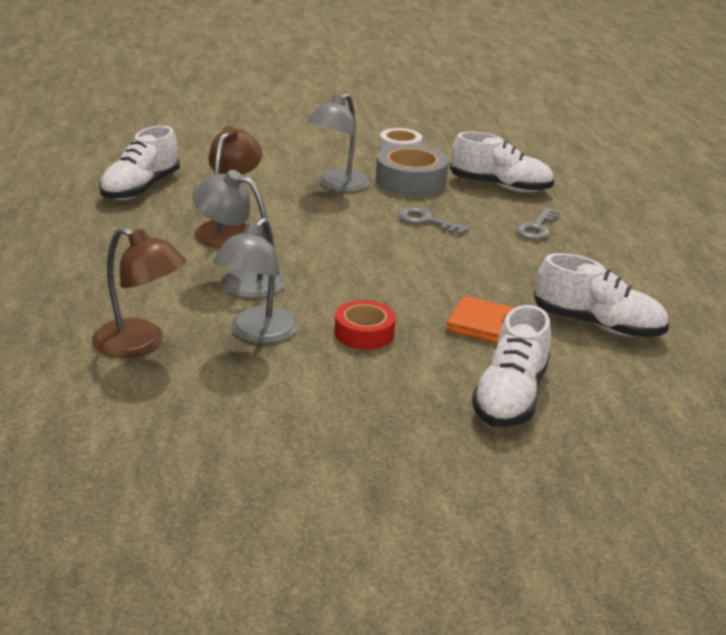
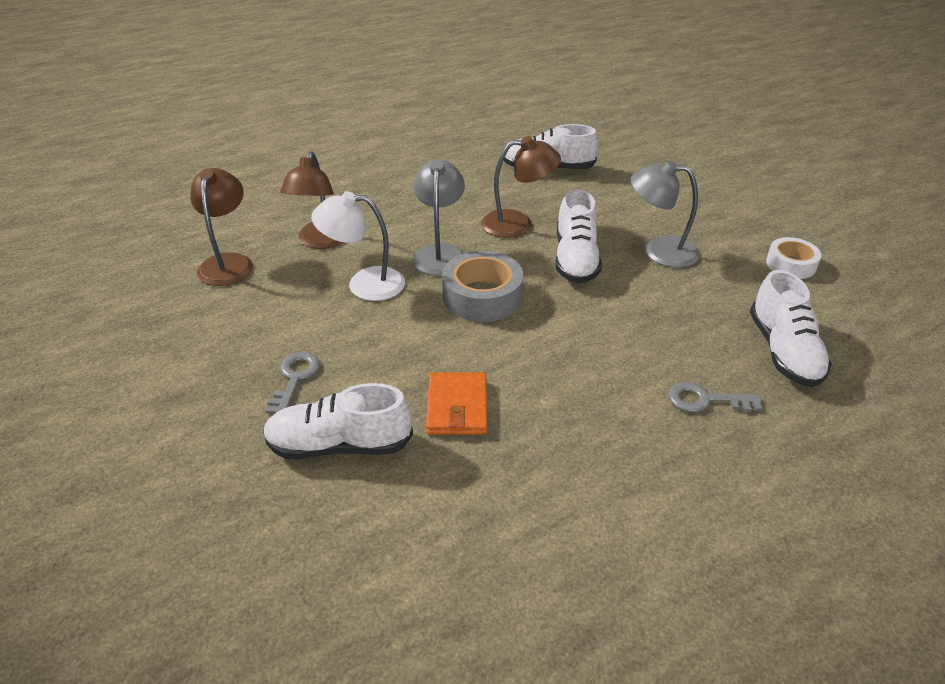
camera: 70 degrees right, 10 degrees up
(119, 418) = (228, 263): none -> brown lamp
(257, 333) = (364, 284): grey lamp -> white lamp
(364, 333) = (397, 335): red tape -> none
(410, 181) = (721, 289): grey tape -> grey tape (482, 296)
(427, 221) = (640, 320): grey key -> grey key (294, 379)
(597, 325) = (515, 488): white shoe -> white shoe (575, 259)

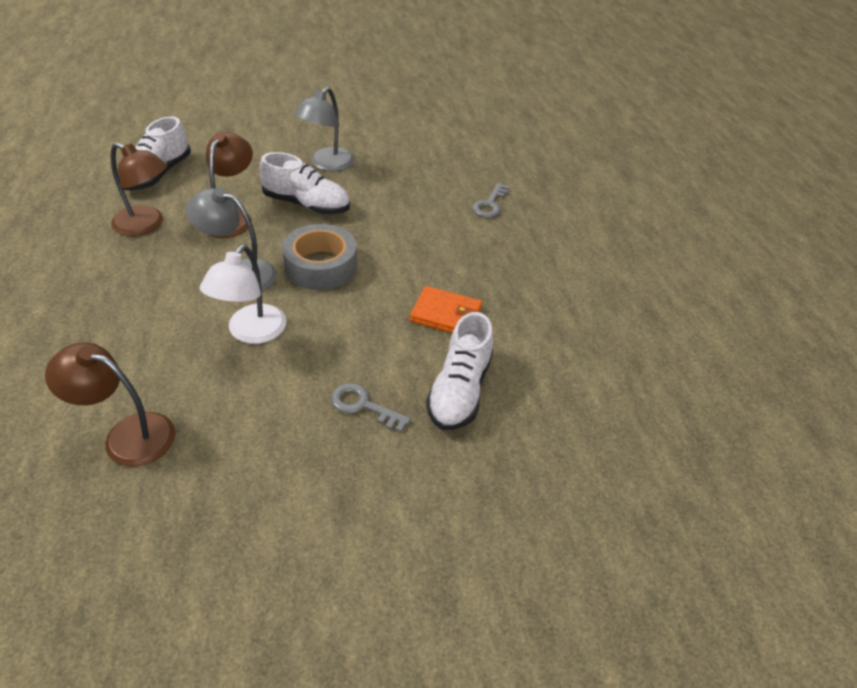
camera: 75 degrees left, 5 degrees up
(321, 241) = (149, 350): brown lamp -> brown lamp (146, 225)
(784, 351) = (462, 160): white shoe -> none
(790, 264) = (380, 122): white tape -> none

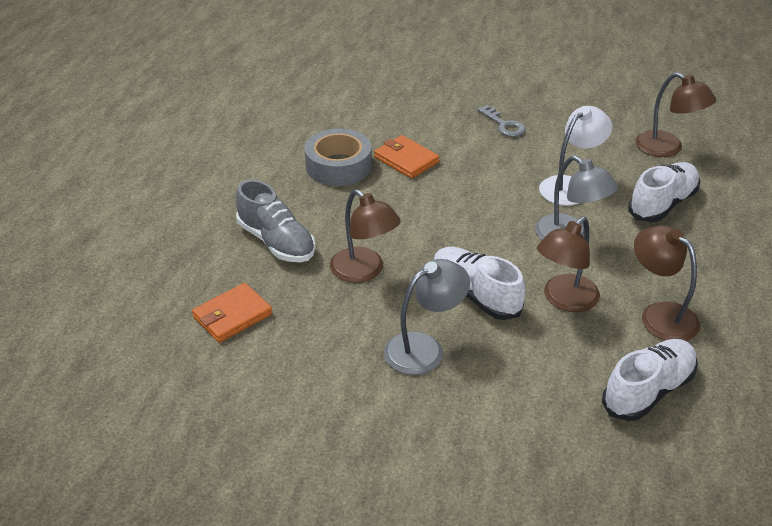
camera: 150 degrees left, 5 degrees down
(320, 266) = (490, 224): grey tape -> grey tape (338, 166)
(404, 200) = (364, 271): none -> brown lamp
(459, 390) = (433, 116): white shoe -> white shoe (662, 204)
(469, 154) = (232, 315): none -> orange wallet
(490, 204) = (276, 242): grey key -> grey shoe

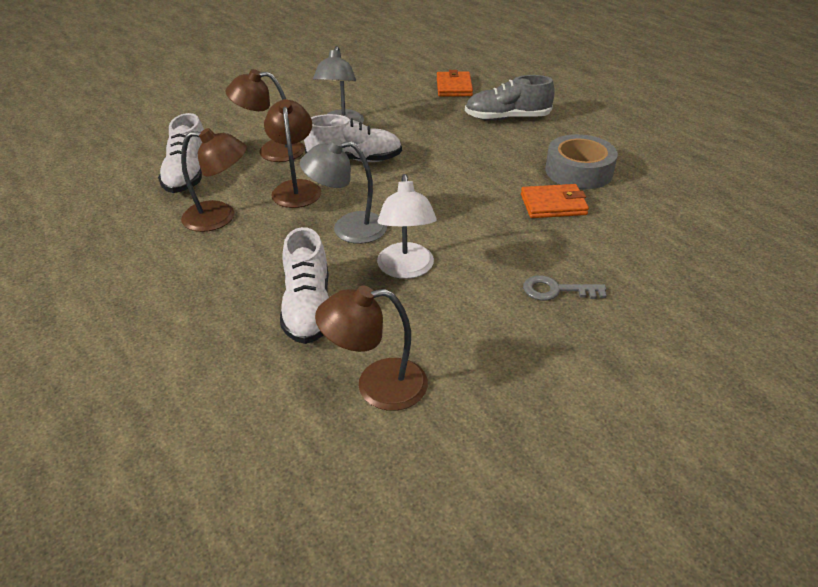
camera: 130 degrees right, 0 degrees up
(364, 271) = (435, 134): brown lamp -> brown lamp (271, 151)

